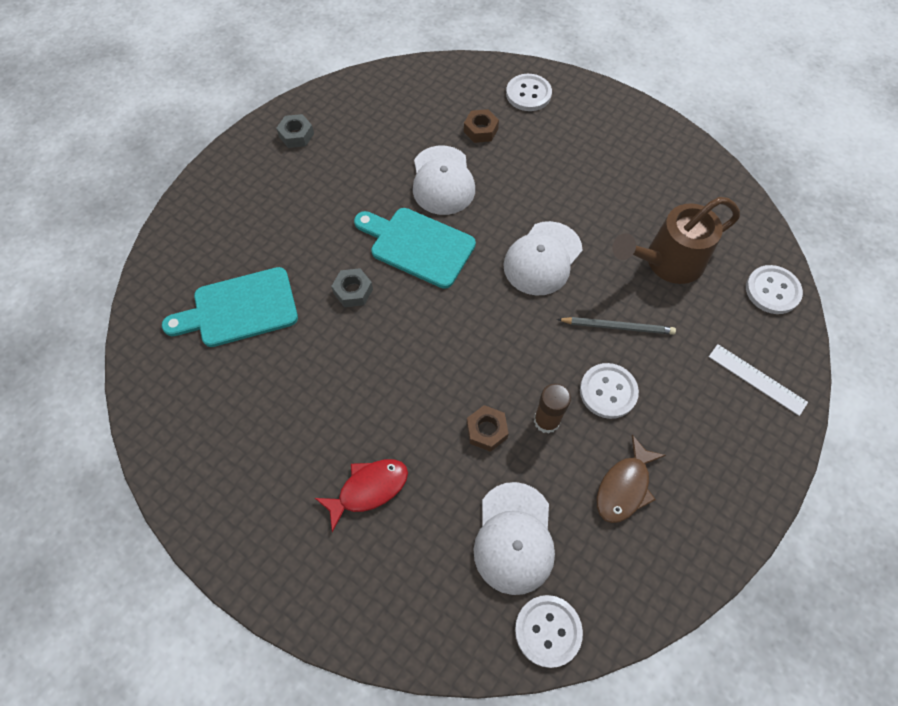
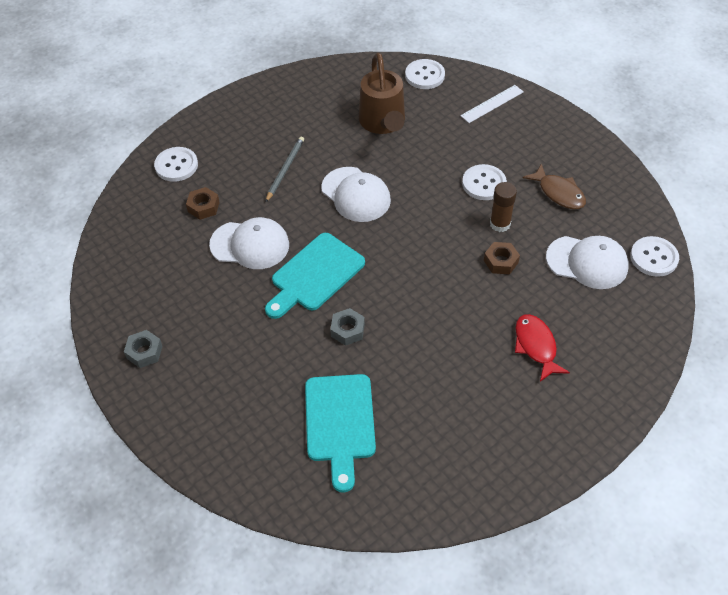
camera: 75 degrees left, 10 degrees down
(617, 327) = (431, 165): grey pencil -> grey pencil (285, 169)

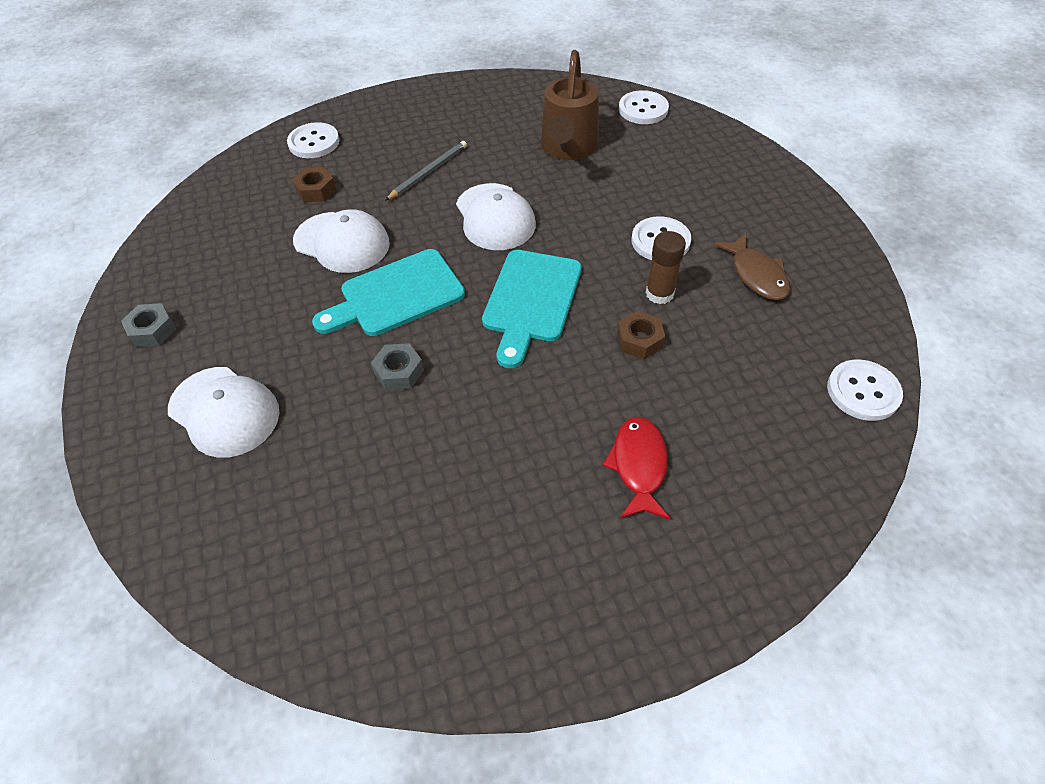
camera: 20 degrees right, 0 degrees up
(339, 423) = (323, 489): turquoise cutting board -> turquoise cutting board (531, 300)
(492, 104) = (712, 155): white ruler -> none
(587, 262) = (760, 372): white cap -> white cap (224, 411)

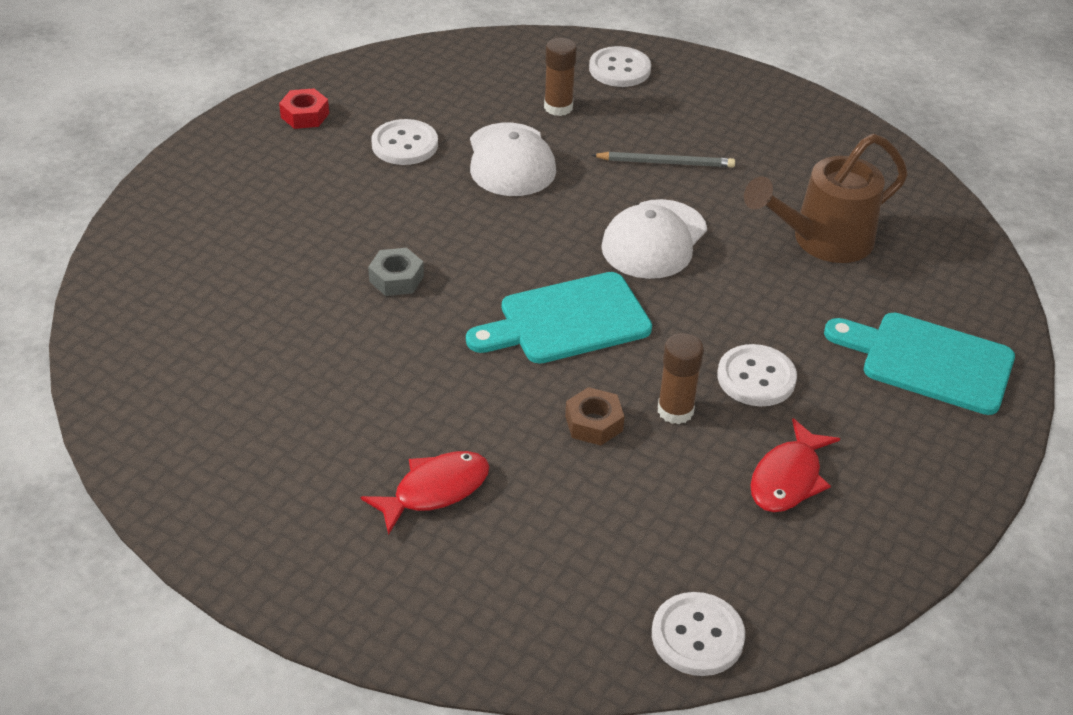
camera: 50 degrees right, 10 degrees down
(152, 330) = (305, 115): grey nut -> red nut
(224, 411) = (263, 203): white cap -> none
(316, 190) = (558, 107): brown nut -> brown glue stick
(396, 295) = (482, 229): turquoise cutting board -> turquoise cutting board (929, 361)
(643, 109) = (966, 268): white button -> white button (405, 144)
(756, 275) = (788, 478): brown fish -> red fish

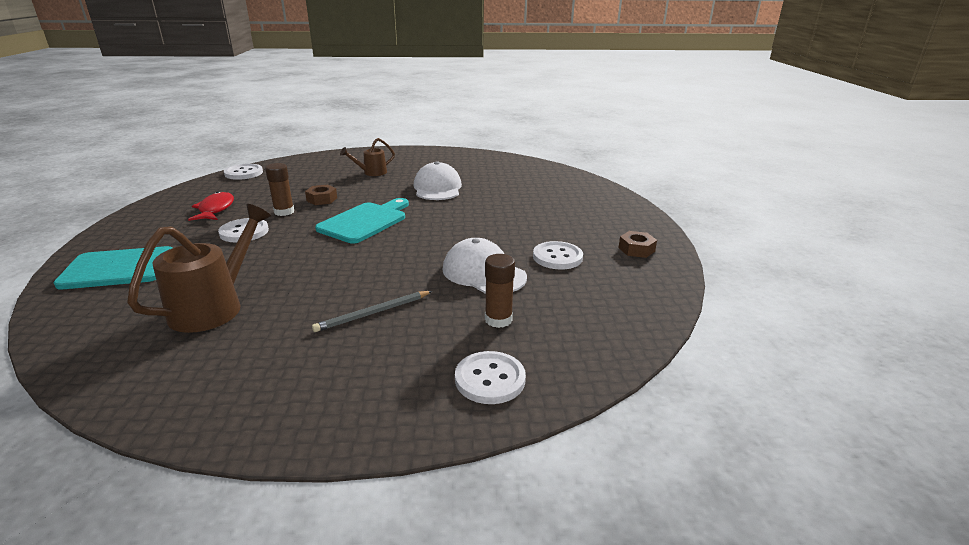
camera: 145 degrees right, 15 degrees down
(305, 115) = (636, 249): red nut -> brown nut
(396, 279) = (467, 209): grey nut -> none
(435, 490) = (371, 173): red fish -> brown watering can
(654, 240) = (344, 266): white cap -> white cap (437, 188)

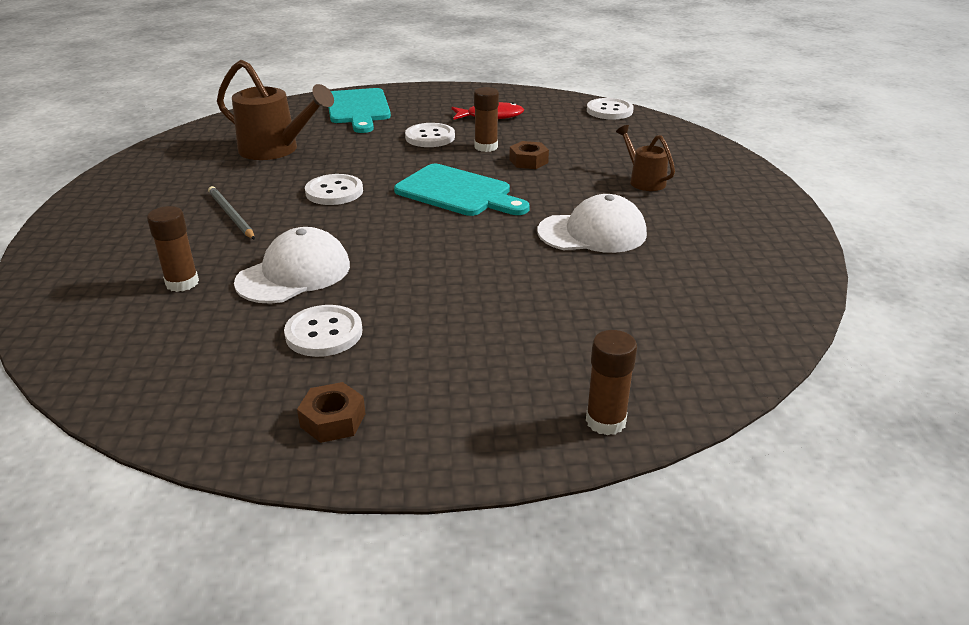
camera: 90 degrees right, 5 degrees up
(490, 379) = (83, 278): white button -> white button (334, 192)
(608, 195) = (605, 421): none -> brown glue stick

